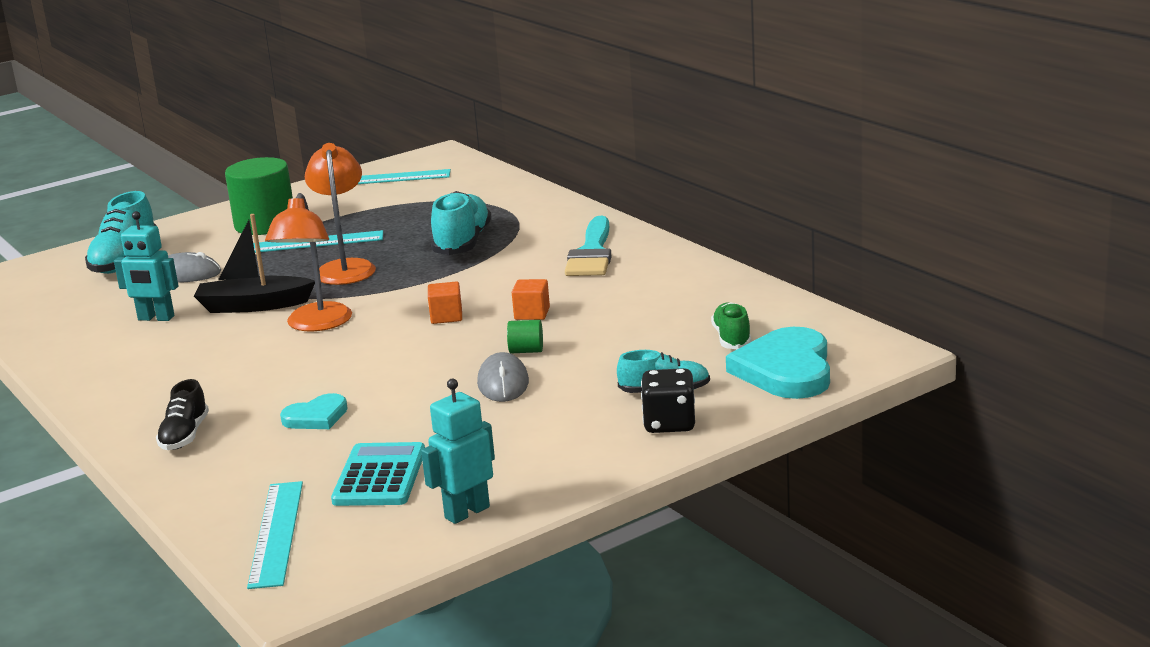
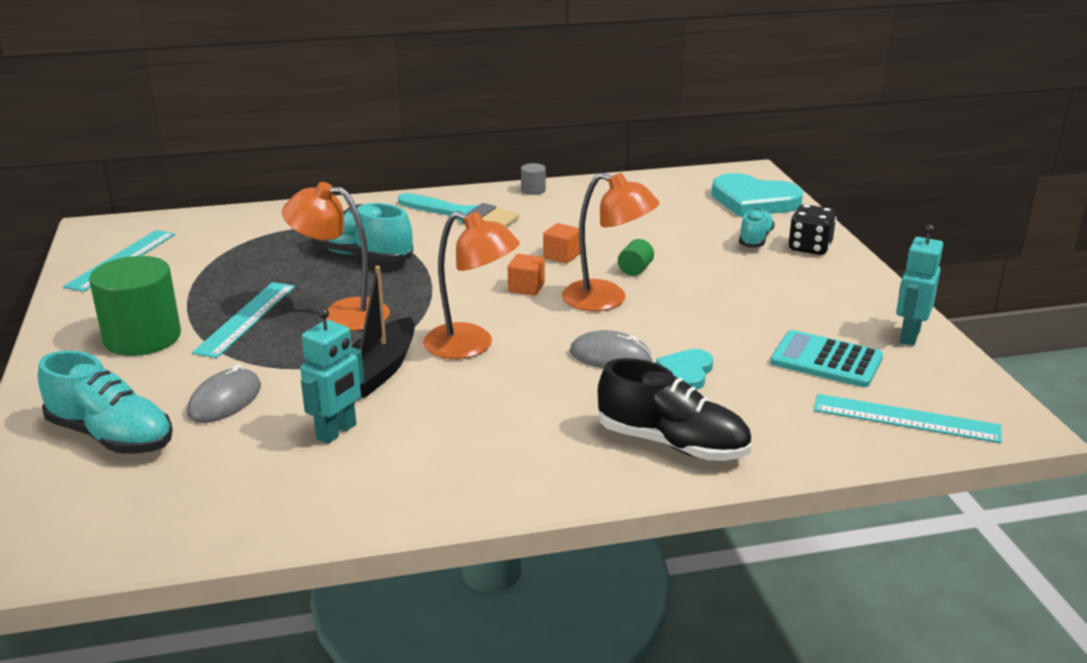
camera: 70 degrees left, 5 degrees up
(185, 436) = (672, 444): black shoe -> black shoe, size x1.64
(316, 417) = (686, 372): turquoise heart -> turquoise heart turned 150 degrees counterclockwise
(446, 354) = (607, 300): none -> orange lamp
(466, 512) = (909, 336): turquoise robot -> turquoise robot turned 45 degrees clockwise
(503, 383) = (688, 288): grey mouse -> grey mouse (610, 356)
(690, 263) = (533, 190): none -> grey cylinder
(732, 338) = (686, 204): green shoe -> none

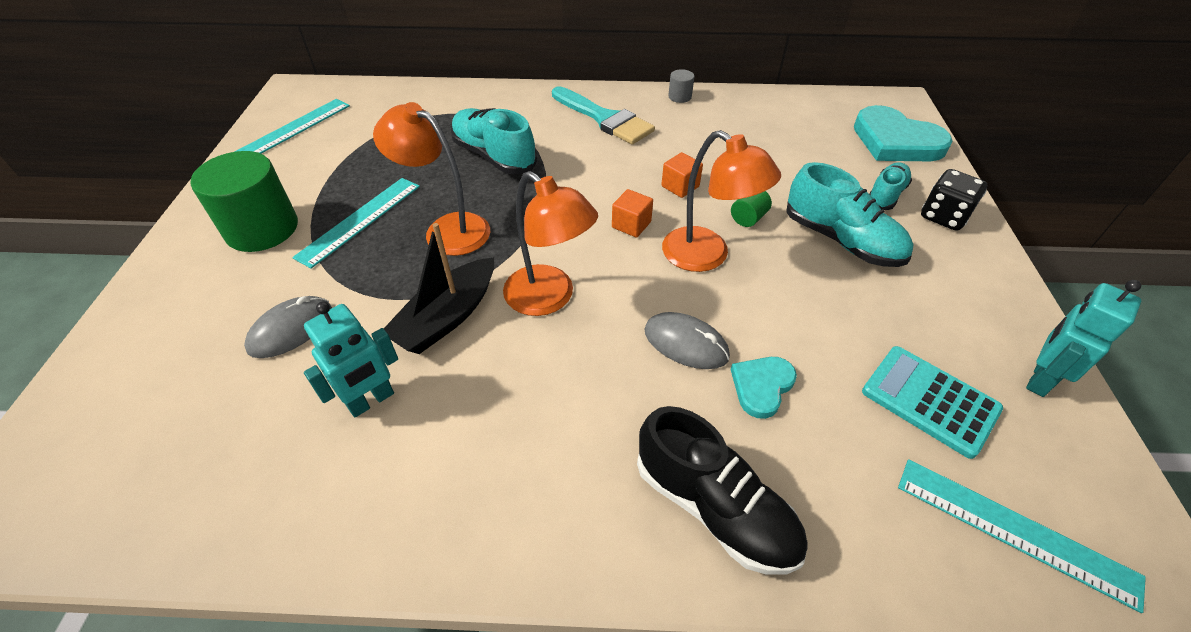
camera: 15 degrees right, 20 degrees up
(111, 436) = (170, 358): turquoise shoe -> turquoise shoe (841, 240)

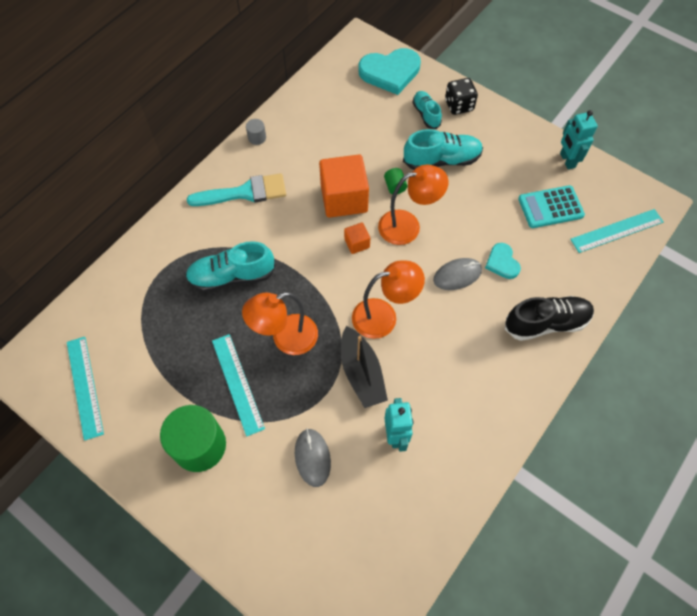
camera: 55 degrees left, 15 degrees up
(680, 186) = (344, 198): orange cube -> orange cube, size x2.15

